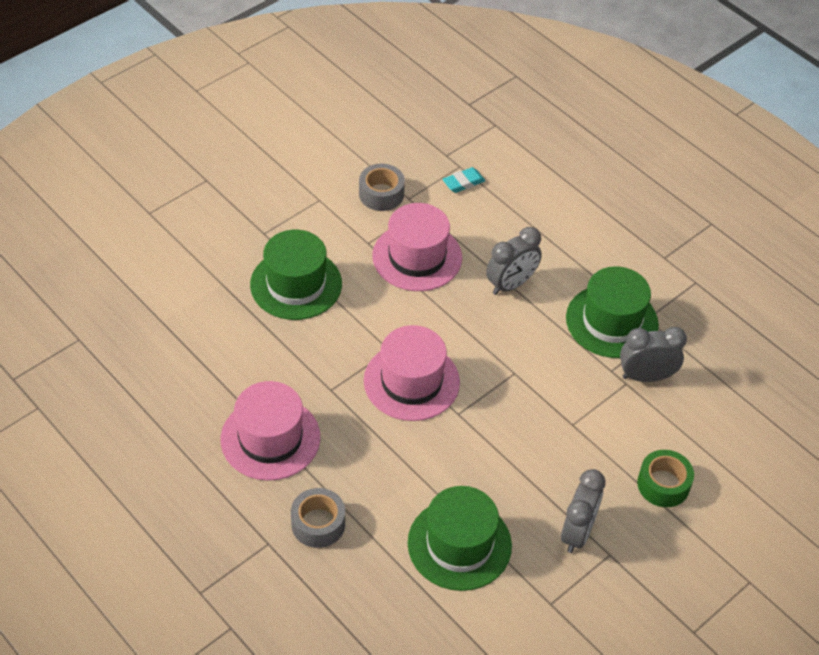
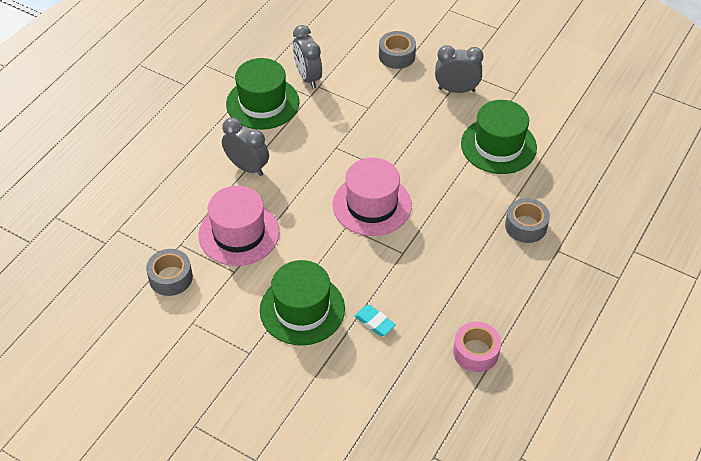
camera: 105 degrees left, 0 degrees up
(173, 412) = (476, 352): none -> pink tape
(270, 438) = (468, 277): pink hat -> none
(463, 182) = (138, 223): turquoise eraser -> turquoise eraser (374, 322)
(663, 484) = (397, 56): green tape -> grey tape

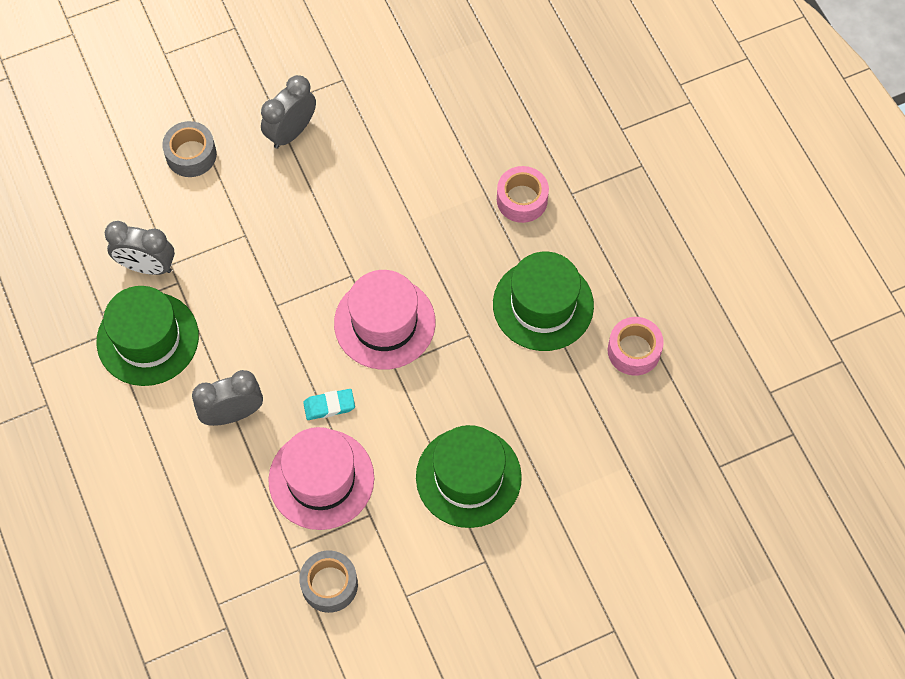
camera: 55 degrees left, 15 degrees up
(374, 322) = (534, 418): turquoise eraser -> turquoise eraser (329, 406)
(498, 146) = (401, 149): green hat -> green hat (543, 305)
(526, 226) = (522, 199): grey tape -> pink tape

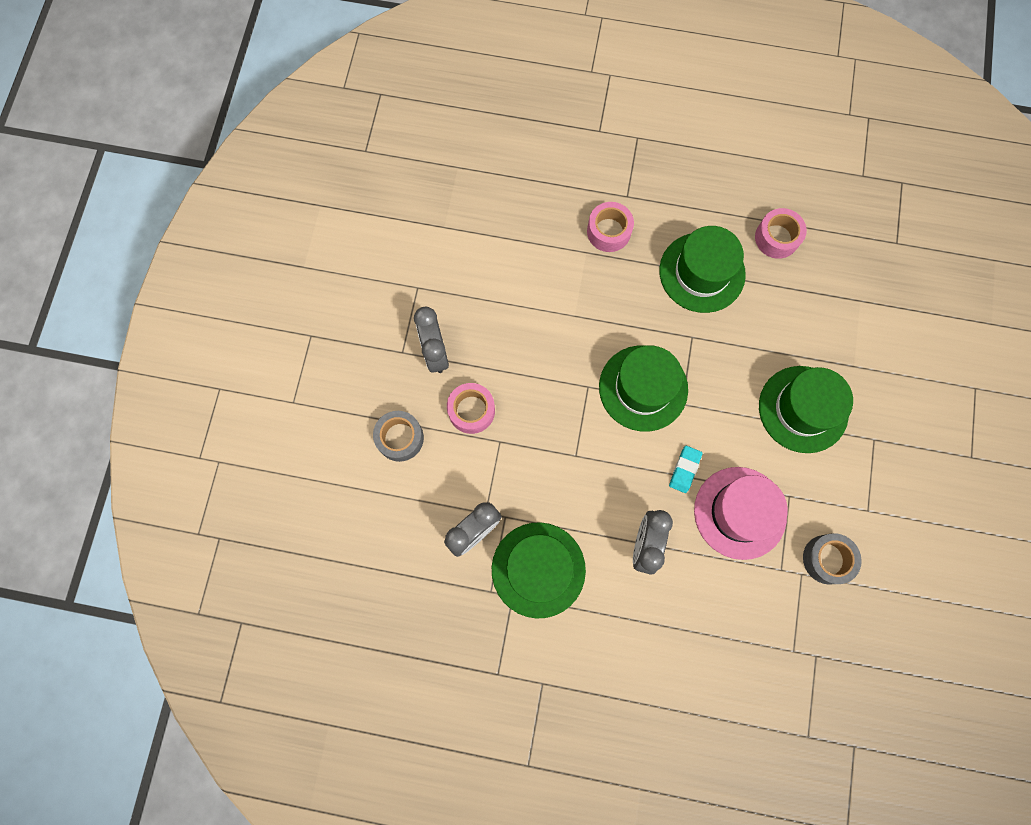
camera: 55 degrees left, 10 degrees up
(257, 195) = (471, 411): none -> pink tape
(384, 323) = (643, 388): pink hat -> green hat

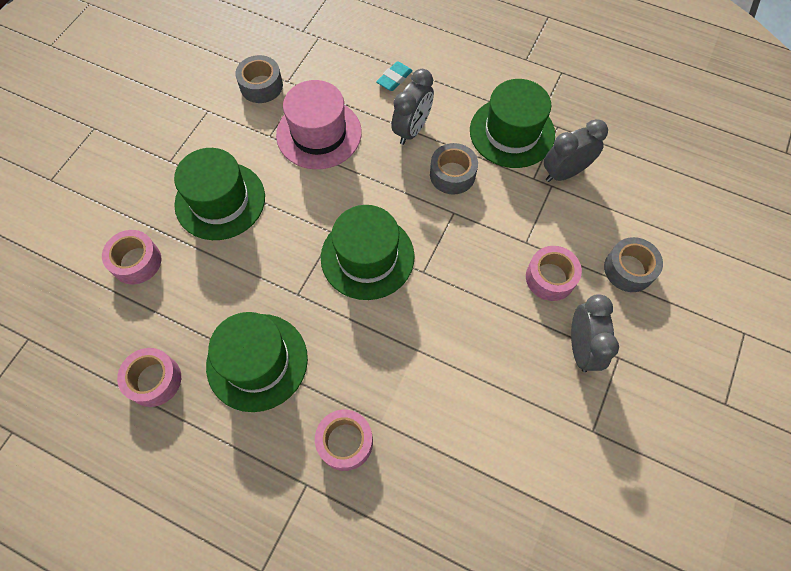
camera: 165 degrees left, 10 degrees down
(588, 499) = (452, 174): none -> grey tape
(684, 470) = (354, 177): turquoise eraser -> turquoise eraser (394, 78)
(847, 329) = (136, 262): none -> pink tape

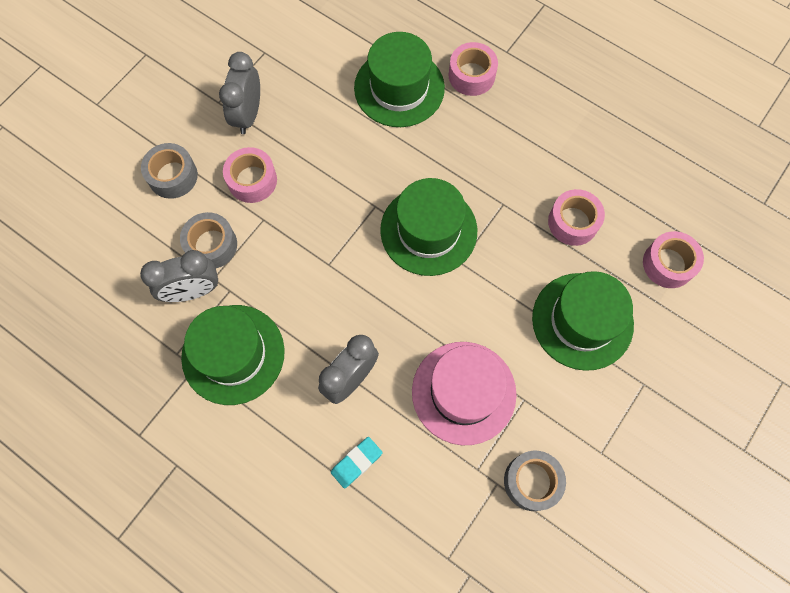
camera: 170 degrees left, 5 degrees up
(154, 380) = (638, 148): pink tape -> pink tape (573, 222)
(257, 361) = (544, 149): green hat -> green hat (399, 88)
(452, 174) = (318, 310): grey tape -> grey tape (211, 245)

